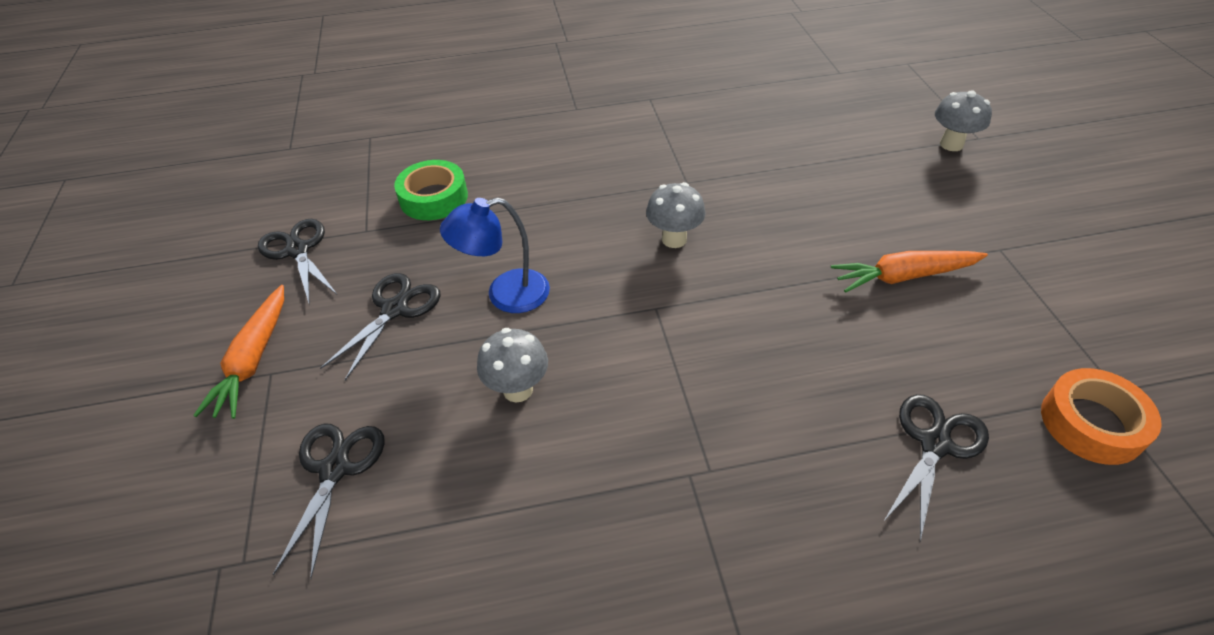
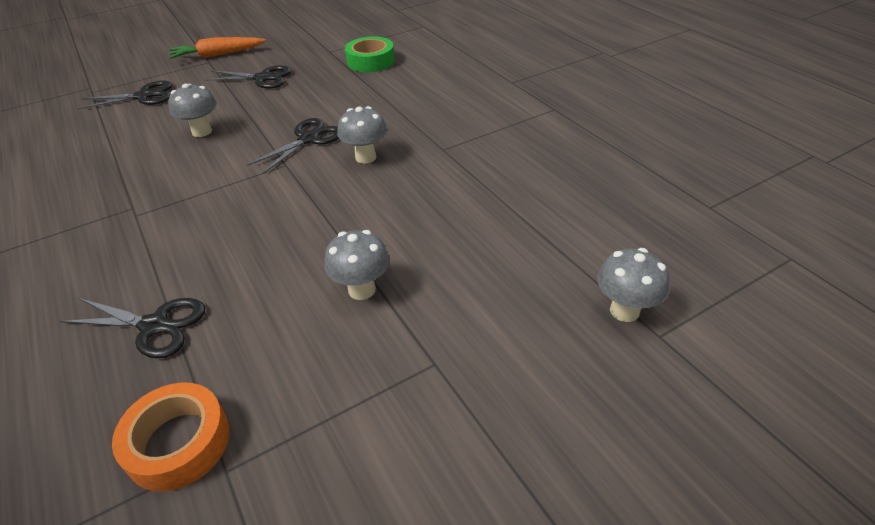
camera: 70 degrees right, 5 degrees down
(298, 250) = (305, 39): black scissors -> black scissors (308, 139)
(505, 295) = (284, 107): blue lamp -> none
(903, 276) = (362, 289): orange carrot -> grey mushroom

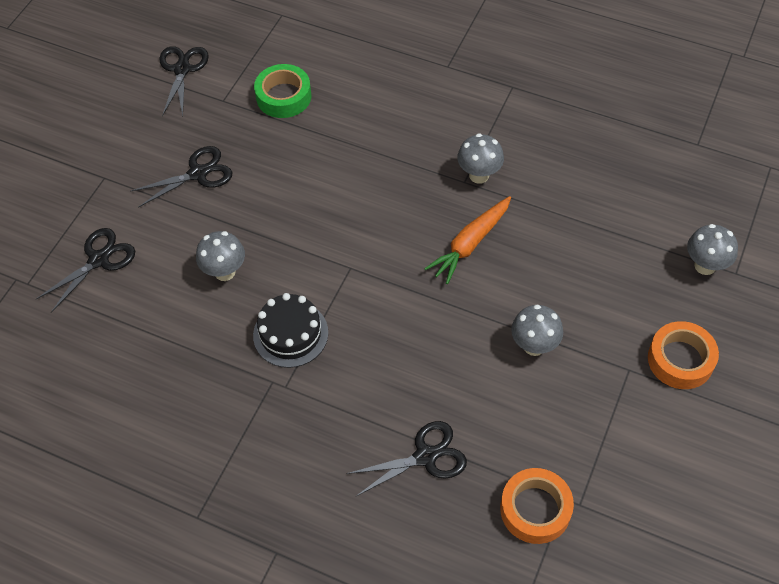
camera: 35 degrees left, 15 degrees up
(188, 185) = (290, 334): none -> black cake
(217, 55) = (101, 163): orange carrot -> orange carrot (470, 244)
(308, 139) = (337, 229): black scissors -> black scissors (182, 69)
(365, 157) = (410, 224): grey mushroom -> grey mushroom (479, 175)
(505, 387) = (680, 360): none -> orange tape

